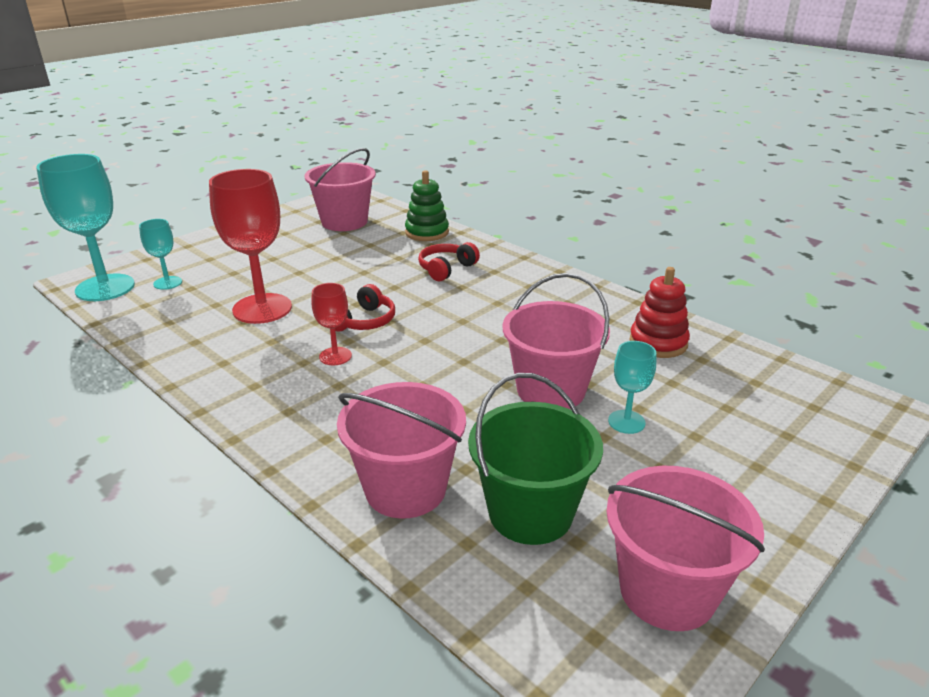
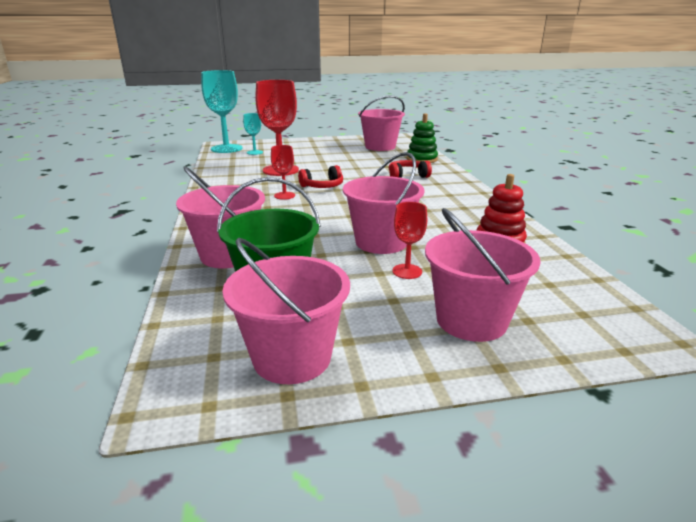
camera: 35 degrees right, 5 degrees down
(626, 422) = (407, 271): turquoise goblet -> red goblet
(750, 458) = (471, 320): none -> pink bucket

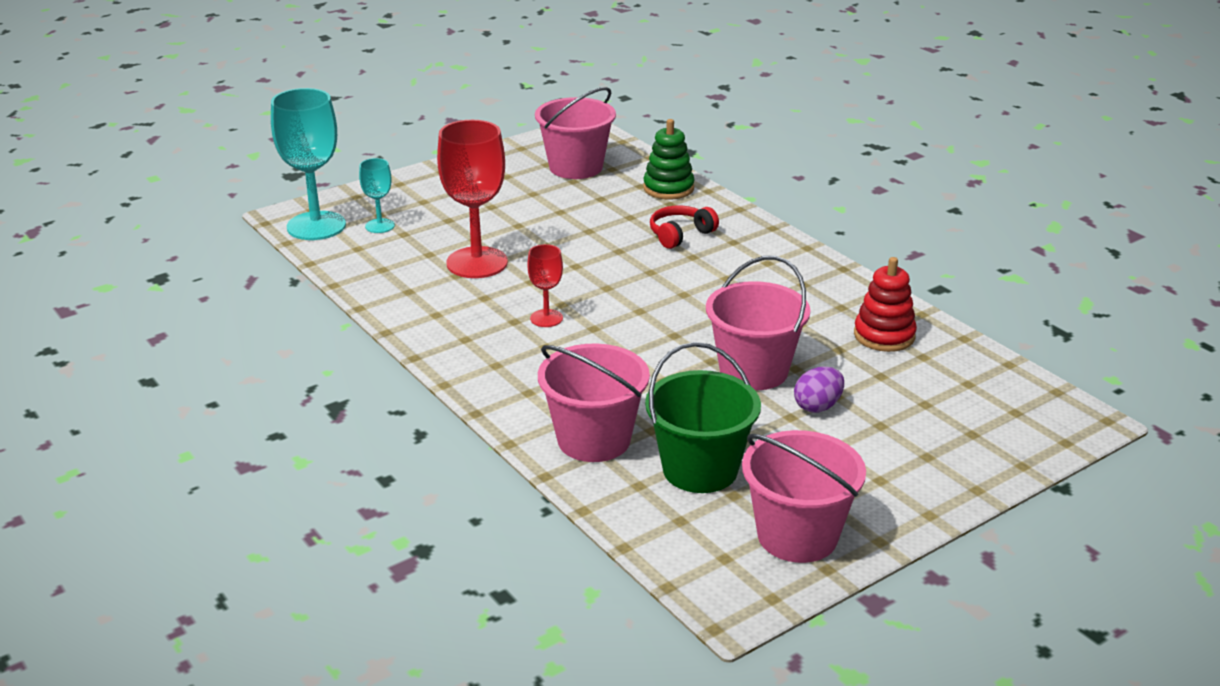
camera: 25 degrees left, 5 degrees up
(322, 186) = (580, 285): red headphones -> none
(407, 271) = (817, 406): red goblet -> purple egg
(471, 320) = (923, 449): pink bucket -> none

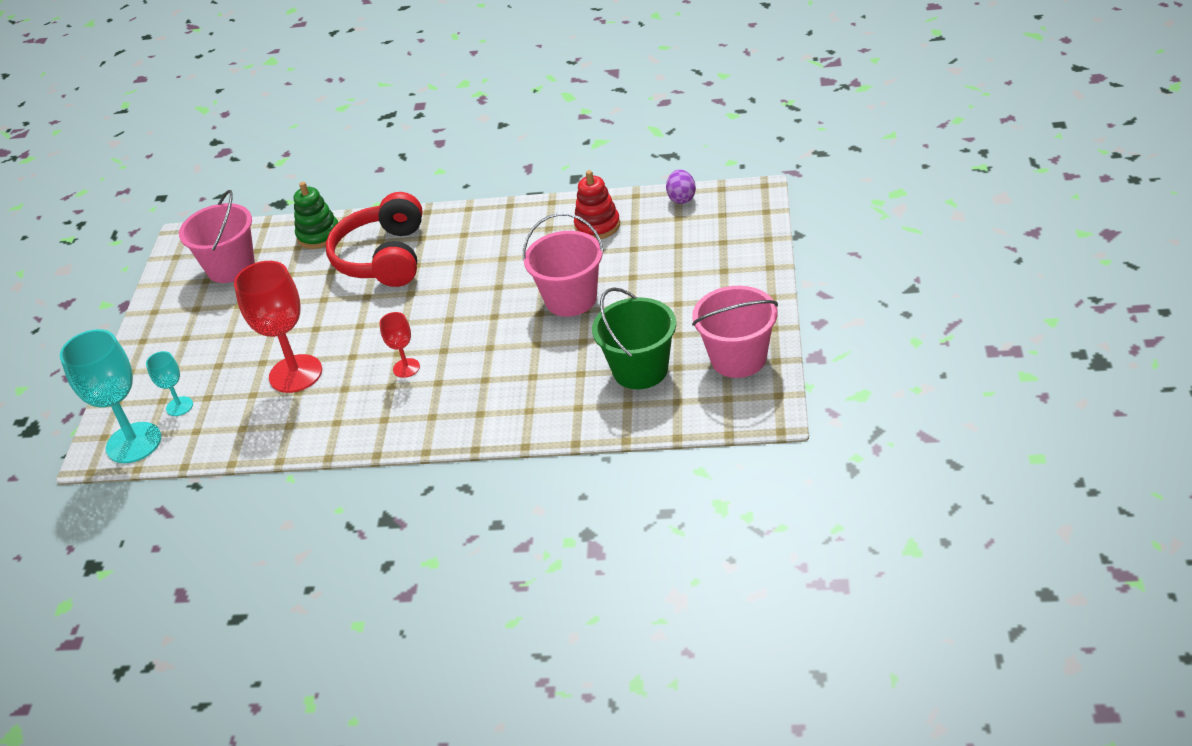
camera: 45 degrees left, 10 degrees up
(594, 440) = (563, 404): pink bucket -> none
(680, 235) = (383, 257): red headphones -> red headphones, size x1.99
(817, 406) = (634, 290): purple egg -> purple egg (682, 198)

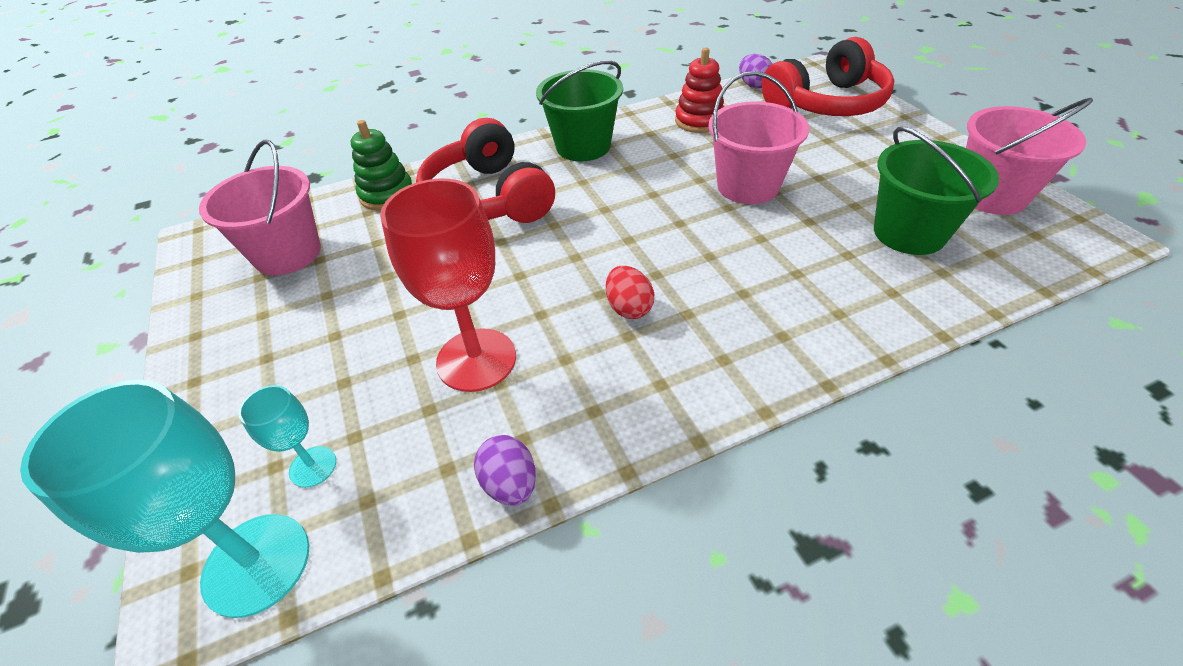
camera: 30 degrees left, 5 degrees up
(267, 445) = (510, 484): none -> purple egg
(406, 368) = (629, 308): red goblet -> red egg
(486, 228) = (583, 146): none -> green bucket
(720, 236) = (827, 103): none -> red headphones

